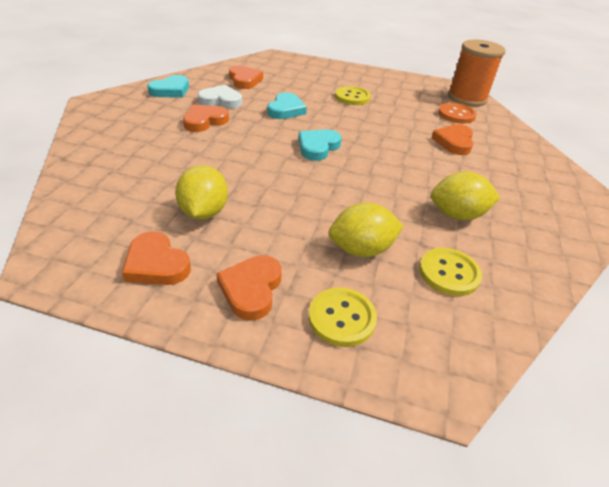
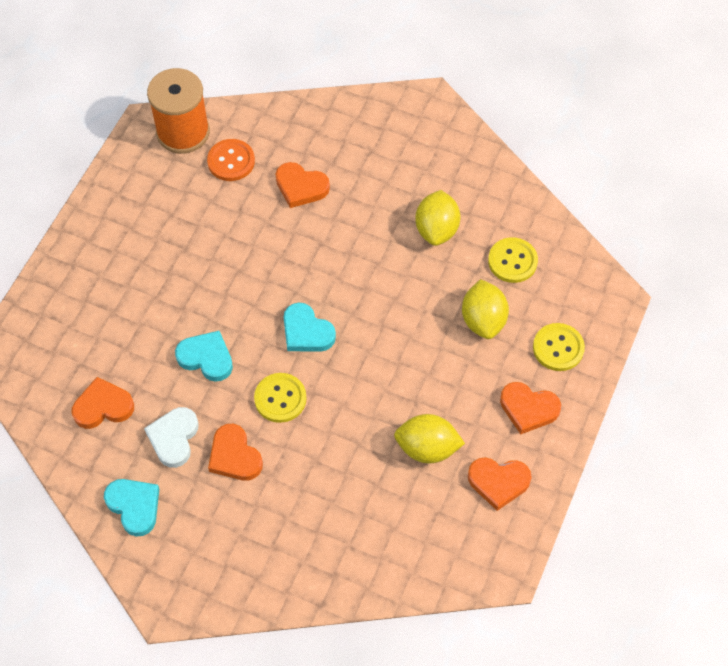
camera: 80 degrees left, 20 degrees up
(156, 264) = (498, 482): orange heart -> orange heart turned 45 degrees clockwise
(352, 97) = (171, 271): yellow button -> yellow button (280, 398)

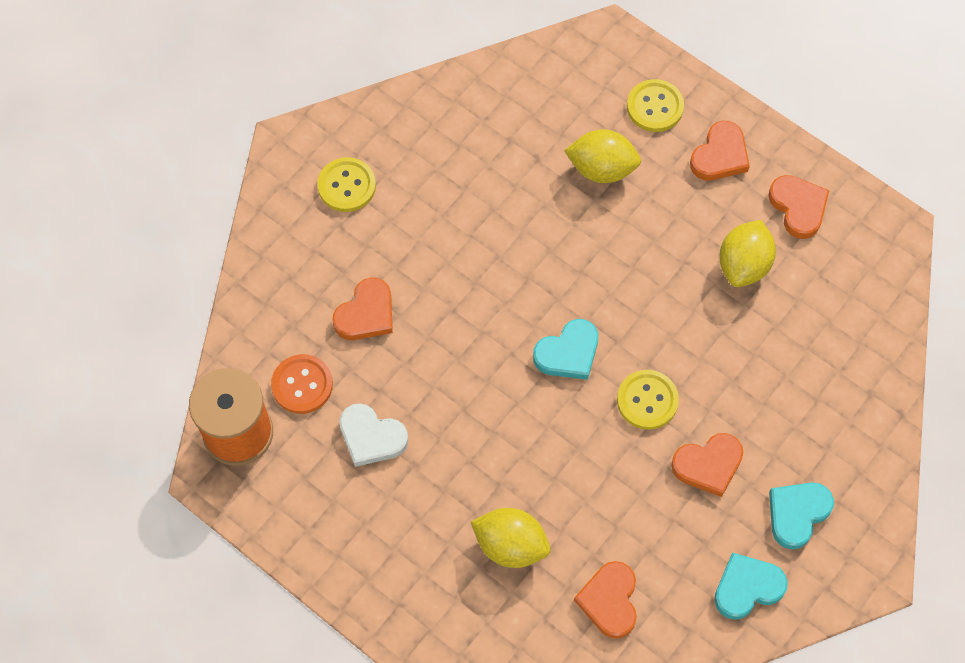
camera: 75 degrees left, 5 degrees up
(174, 438) = (670, 527): white heart -> white heart (371, 437)
(206, 358) = (574, 470): turquoise heart -> turquoise heart (797, 514)
(436, 229) = (471, 184): yellow lemon -> yellow lemon (510, 545)
(498, 482) = (798, 207): orange heart -> orange heart turned 45 degrees counterclockwise
(512, 261) = (535, 119): yellow button -> yellow button (347, 186)

